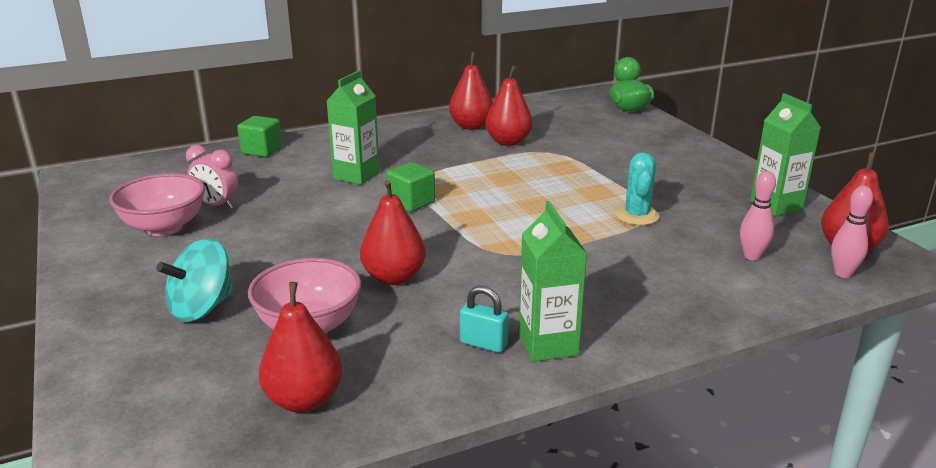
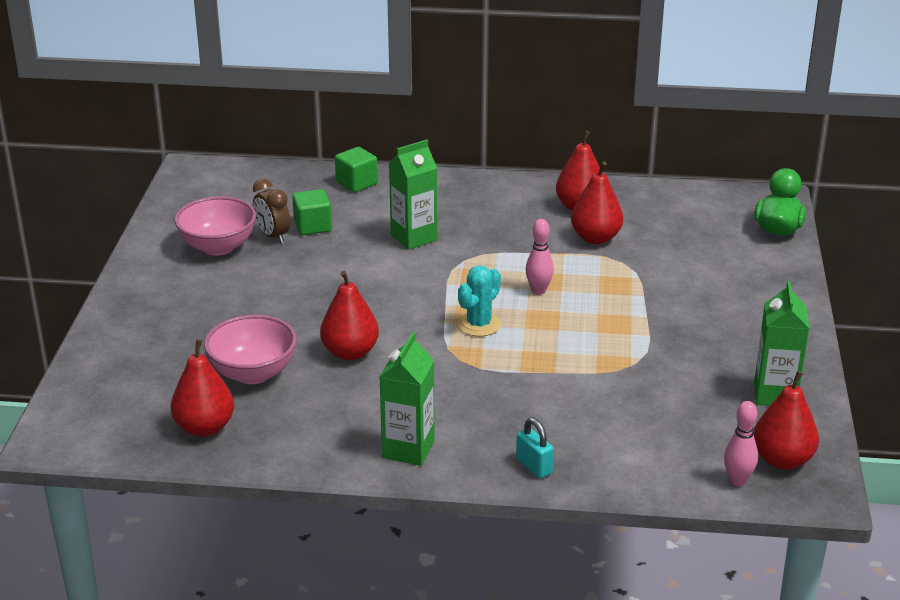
camera: 30 degrees right, 5 degrees up
(202, 308) = (193, 332): turquoise spinning top -> none
(216, 205) = (273, 236): pink clock -> brown clock
(411, 202) = (433, 283): green cube -> green cube (313, 226)
(483, 344) = (362, 431): turquoise padlock -> turquoise padlock (534, 467)
(637, 215) = (621, 361): turquoise cactus -> turquoise cactus (479, 324)
(752, 256) = (675, 436): pink bowling pin -> pink bowling pin (538, 291)

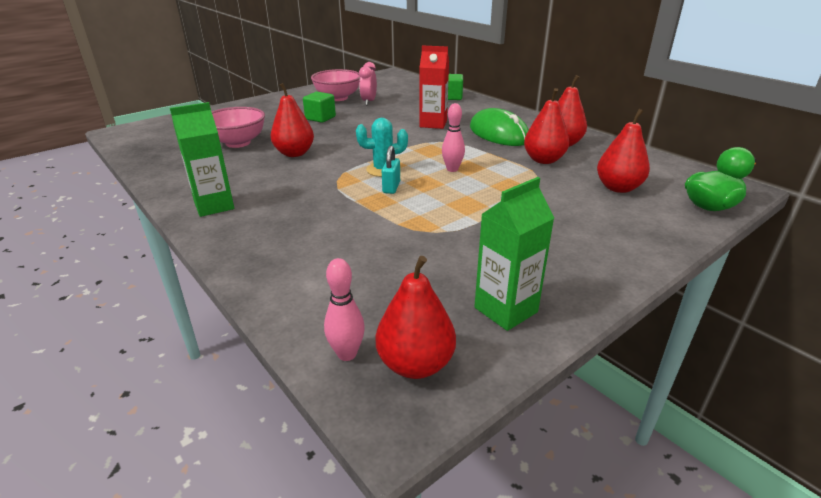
camera: 45 degrees right, 0 degrees up
(204, 427) = (170, 153): red pear -> red pear (618, 188)
(273, 236) = (369, 102): brown clock -> pink clock
(313, 226) = (394, 104): green cube -> green cube (320, 118)
(413, 237) = (433, 124): green carton -> red carton
(502, 221) = (498, 133): none -> green mouse
(534, 467) = (246, 252): turquoise padlock -> turquoise padlock (391, 187)

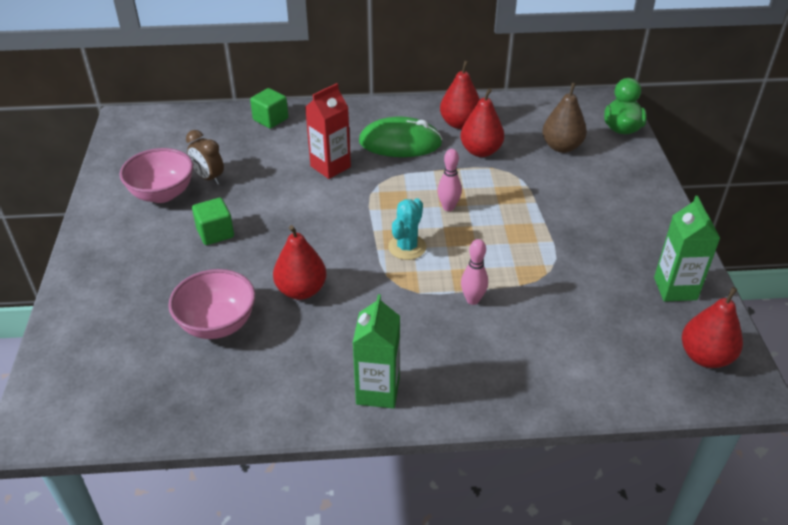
camera: 55 degrees left, 10 degrees up
(347, 354) = (676, 385): pink bowling pin -> pink bowling pin (472, 300)
(369, 102) = (209, 178): pink clock -> brown clock
(391, 187) = (449, 259): turquoise padlock -> none
(618, 188) = (561, 147): red pear -> brown pear

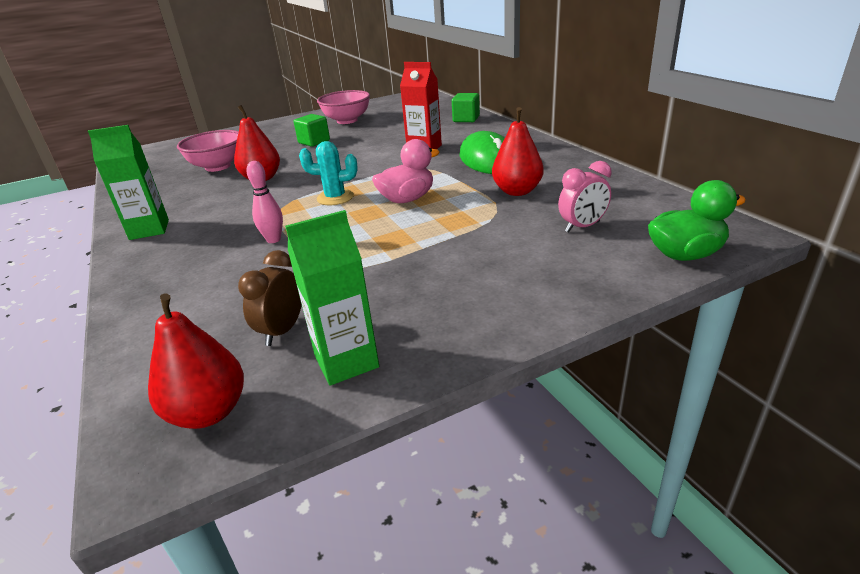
camera: 70 degrees right, 10 degrees down
(209, 178) = (375, 125): brown clock -> brown clock (282, 331)
(448, 207) = (407, 199): pink bowling pin -> pink duck
(459, 123) = (553, 172): red pear -> none
(561, 147) = (582, 227): brown pear -> pink clock

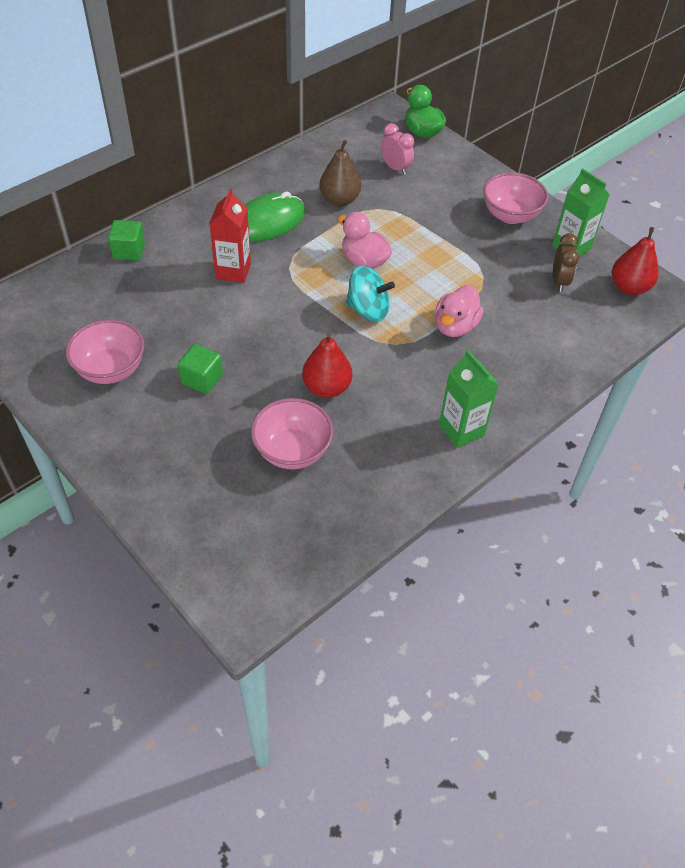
camera: 110 degrees left, 20 degrees up
(273, 240) = (455, 326): pink bowling pin -> pink duck
(282, 331) = (559, 281): brown clock -> brown clock turned 90 degrees counterclockwise
(335, 198) = (368, 310): turquoise cactus -> turquoise spinning top
(453, 309) = (510, 215): none -> pink bowl
(517, 191) = (339, 200): red pear -> brown pear

